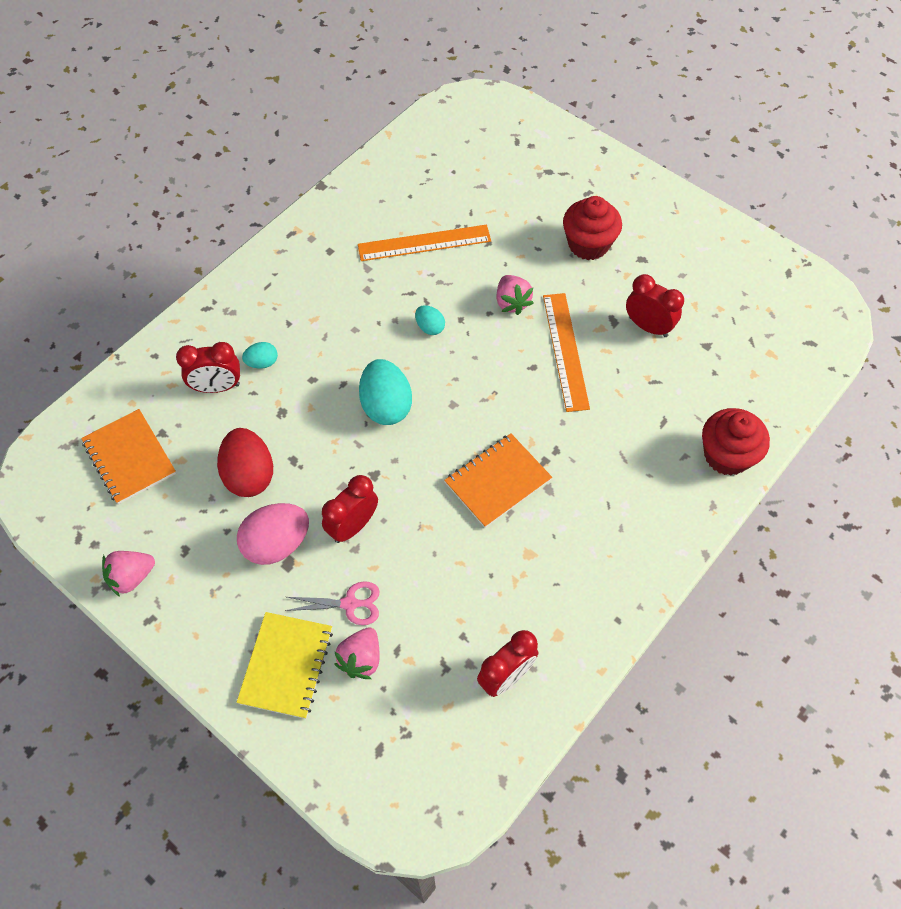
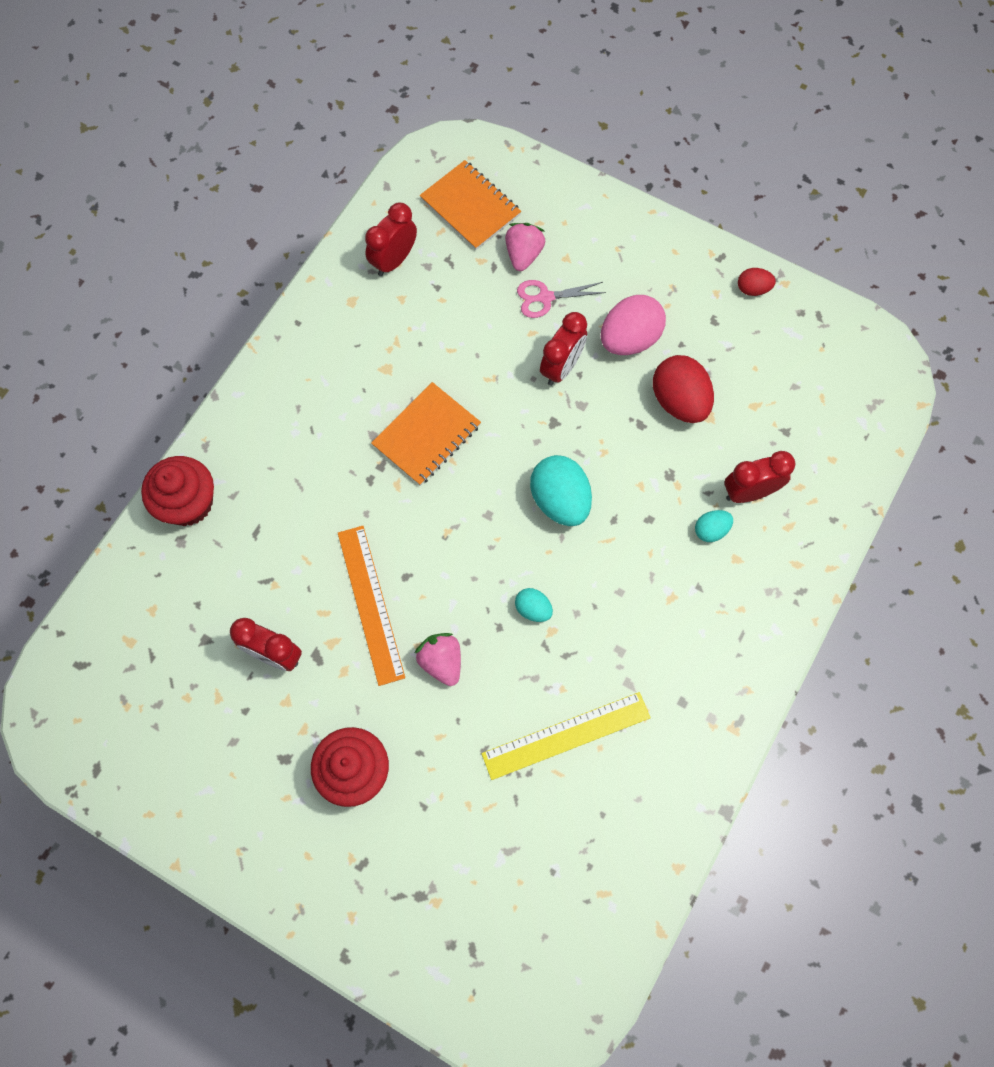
camera: 170 degrees right, 10 degrees up
(129, 458) = (807, 399): orange notebook -> orange notebook (470, 207)
(131, 577) = (752, 289): pink strawberry -> red egg
(286, 666) = (587, 240): yellow notebook -> none
(424, 243) = (566, 735): orange ruler -> yellow ruler

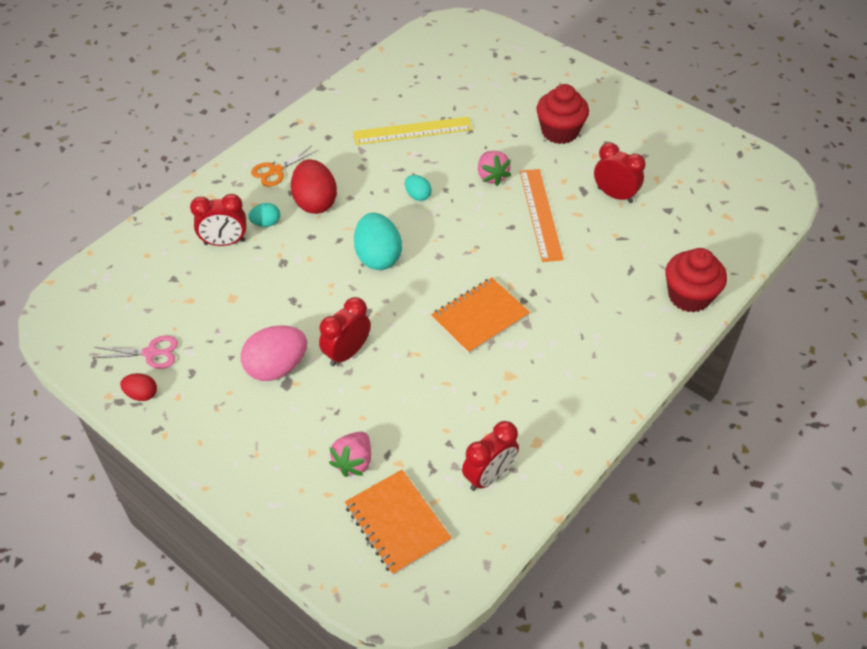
camera: 170 degrees left, 20 degrees down
(545, 297) = (343, 416): pink scissors -> pink scissors (151, 353)
(679, 401) = (252, 312): red egg -> red egg (315, 202)
(731, 622) = (276, 171): none -> orange scissors

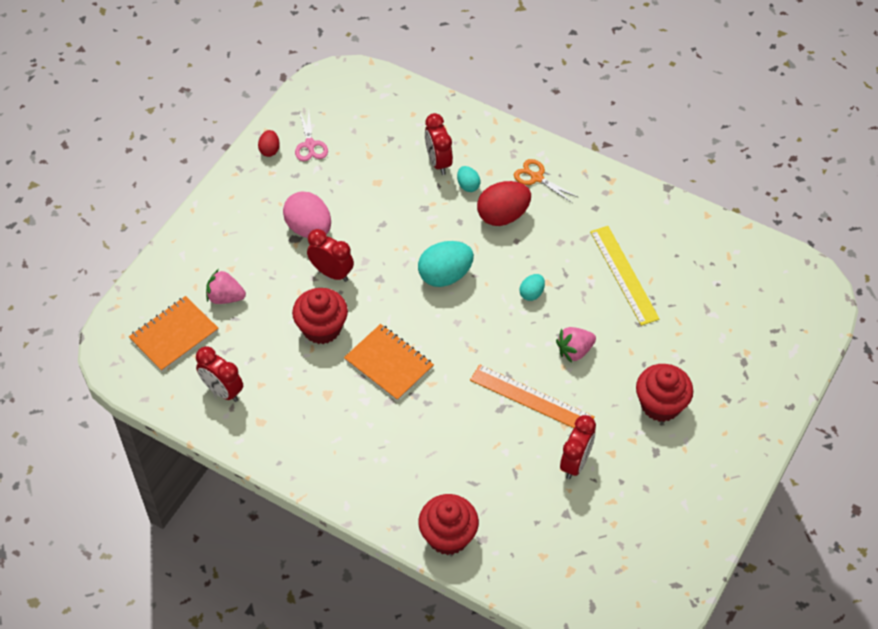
camera: 80 degrees right, 5 degrees up
(421, 370) = (322, 328): none -> red cupcake
(540, 214) = (531, 398): orange ruler -> orange ruler turned 45 degrees clockwise

